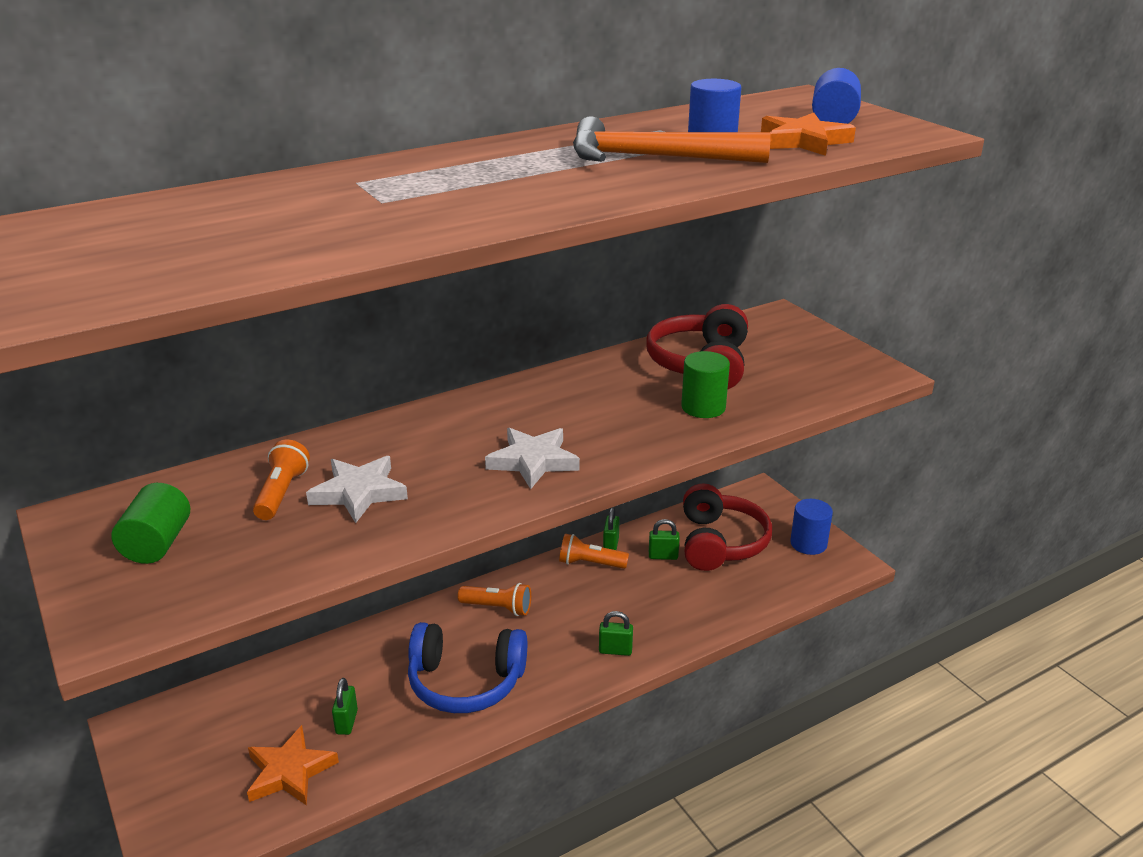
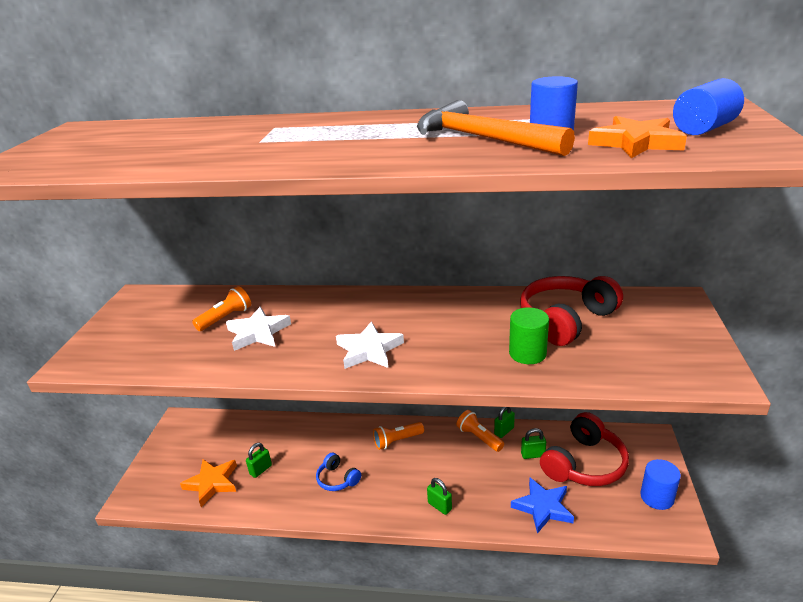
camera: 40 degrees right, 0 degrees up
(157, 544) = (145, 324): green cylinder -> none
(466, 682) = (337, 479): blue headphones -> blue headphones, size x0.52
(497, 608) = (397, 441): orange flashlight -> orange flashlight turned 105 degrees clockwise
(663, 556) = (533, 455): green padlock -> green padlock turned 45 degrees counterclockwise
(719, 600) = (543, 507): none -> blue star

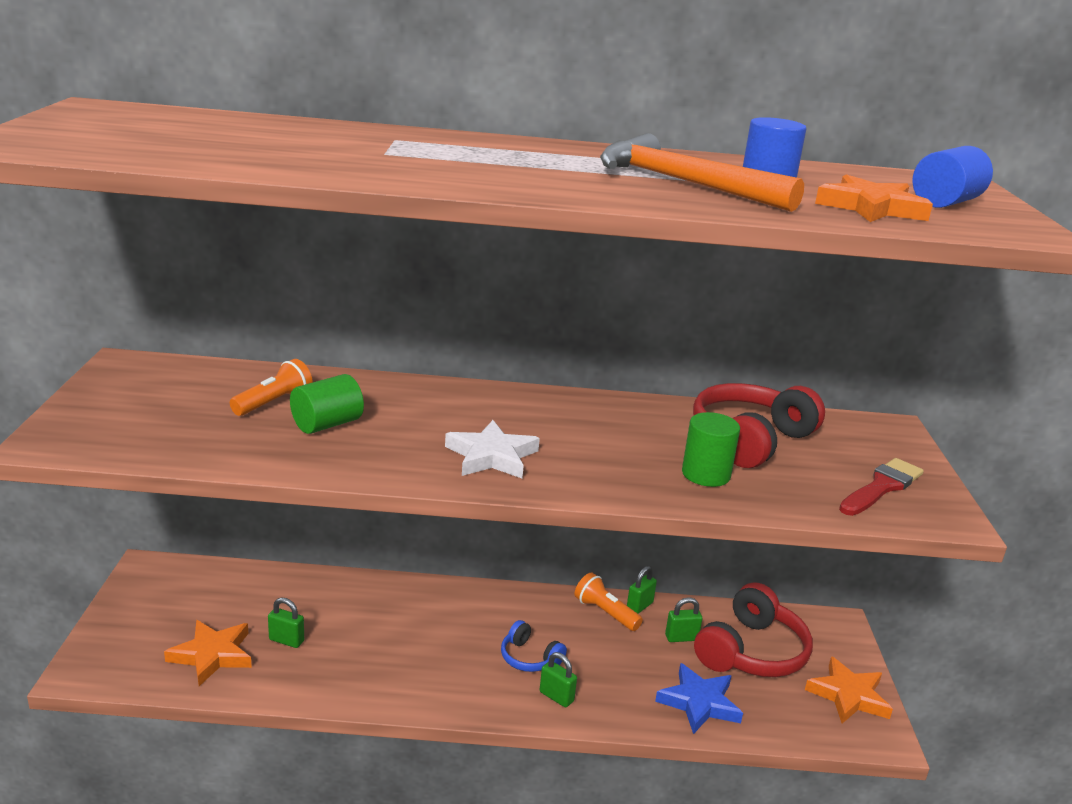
camera: 10 degrees left, 5 degrees down
(258, 333) = (327, 424): white star -> green cylinder
(261, 470) = (286, 640): green padlock -> green padlock turned 75 degrees clockwise
(337, 479) = (404, 657): blue headphones -> blue headphones (529, 658)
(397, 441) = (488, 611): orange flashlight -> none
(657, 497) = (848, 695): blue cylinder -> orange star
(667, 354) = (882, 487): none -> red brush

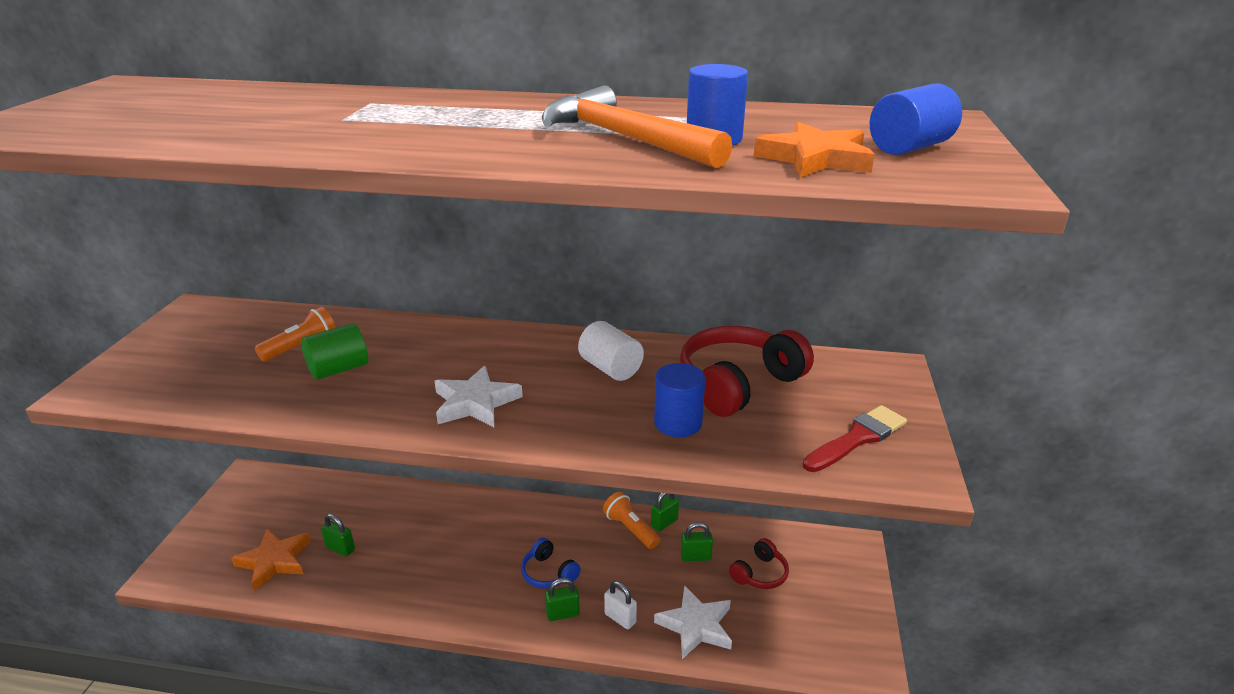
camera: 10 degrees right, 5 degrees up
(556, 696) = (563, 614): green padlock -> green padlock turned 60 degrees counterclockwise
(617, 425) = (610, 368): none -> white cylinder
(618, 698) = (620, 618): none -> white padlock
(699, 703) = (696, 626): blue star -> white star
(706, 474) = (678, 423): green cylinder -> blue cylinder
(751, 652) = (760, 574): red headphones -> red headphones, size x0.52
(848, 695) = (845, 624): orange star -> none

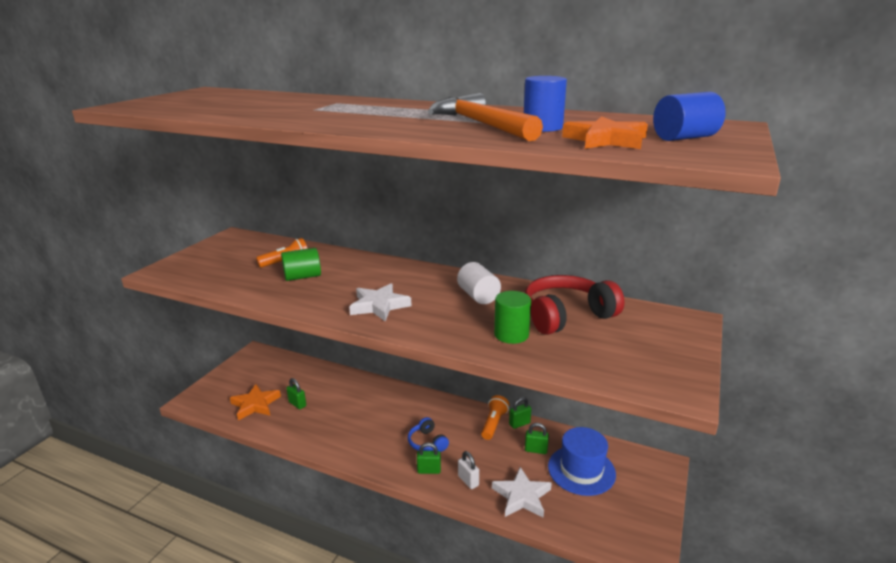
camera: 15 degrees right, 5 degrees down
(630, 529) = (494, 424): orange flashlight -> orange flashlight turned 45 degrees clockwise
(678, 423) = (511, 334): blue cylinder -> green cylinder
(760, 574) = (581, 470): red headphones -> blue hat
(857, 438) = (643, 361): red brush -> none

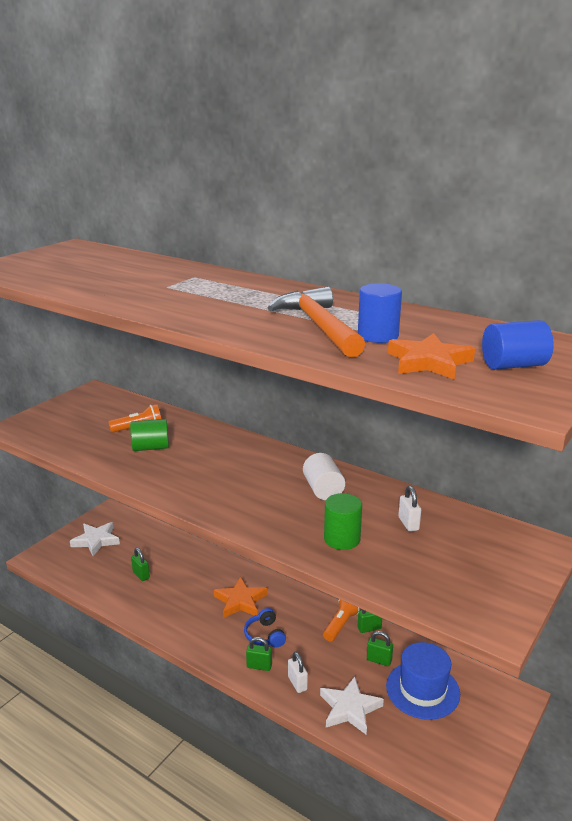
camera: 10 degrees right, 0 degrees up
(255, 404) = (99, 570): orange star -> orange star (240, 601)
(379, 306) = (217, 490): white star -> white star (96, 541)
(566, 316) = (408, 524): red headphones -> white padlock

